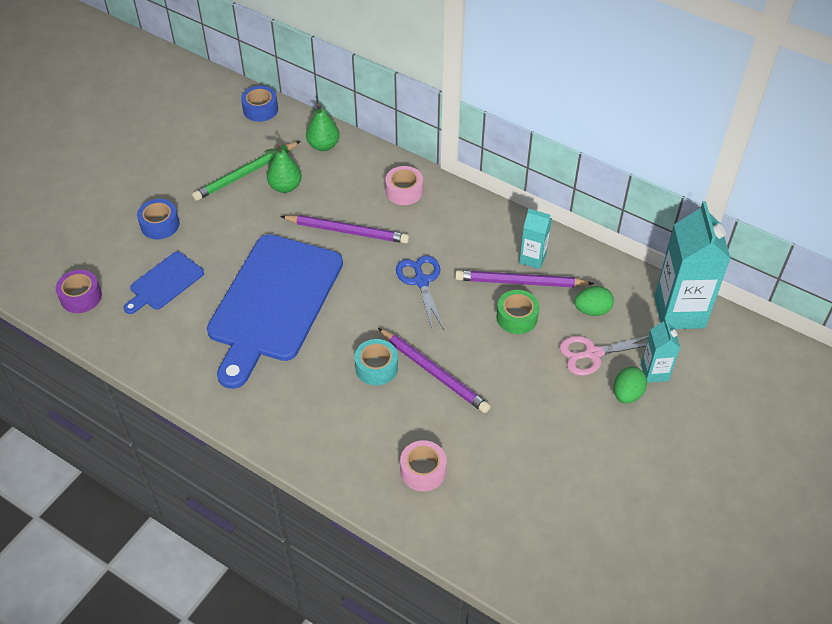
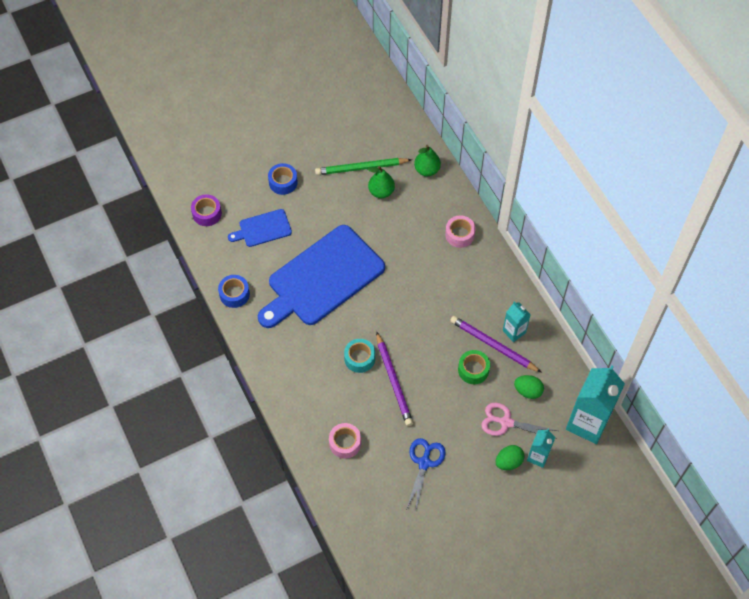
camera: 30 degrees right, 10 degrees up
(260, 109) = (401, 118): blue tape -> blue tape (234, 294)
(347, 231) = (401, 247): purple pencil -> none
(421, 281) = (427, 311): blue scissors -> blue scissors (424, 463)

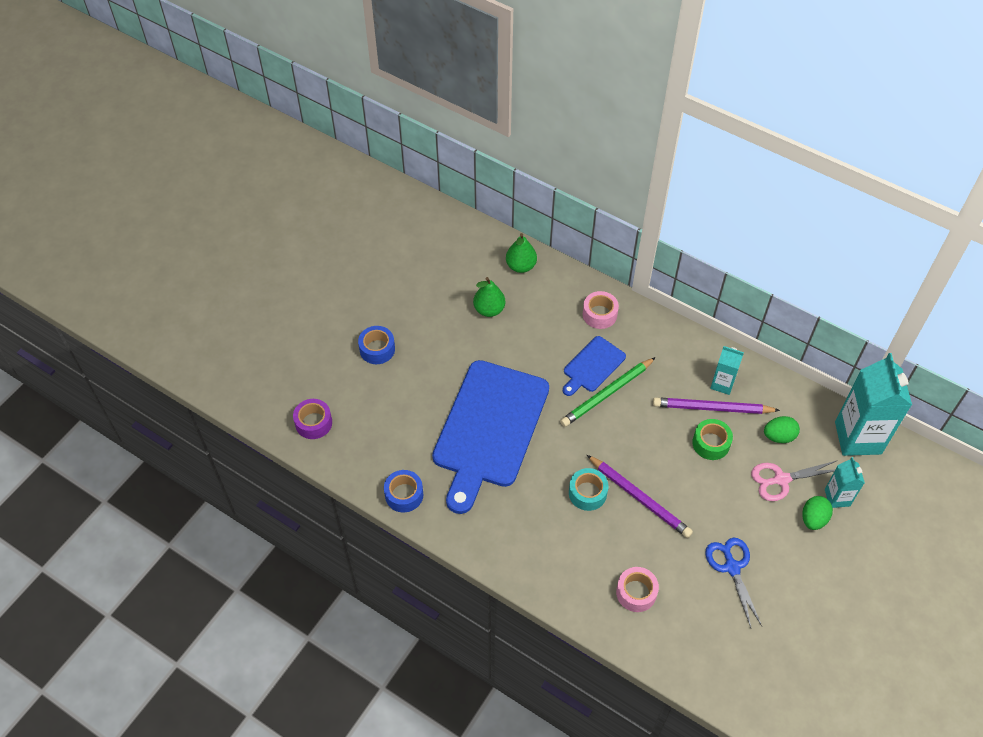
camera: 30 degrees left, 5 degrees down
(263, 229) = (388, 408): blue cutting board -> blue cutting board (592, 366)
(361, 168) = (451, 295): green pencil -> green pencil (607, 394)

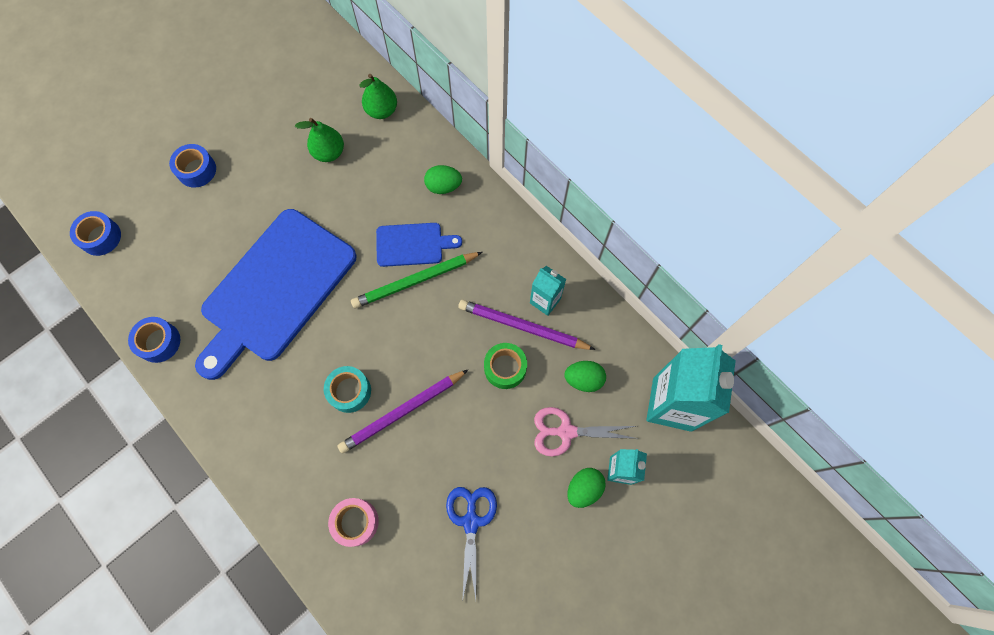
camera: 15 degrees right, 15 degrees up
(313, 423) = (100, 237): purple tape -> blue tape
(592, 366) = (412, 244): blue cutting board -> blue cutting board turned 150 degrees counterclockwise
(599, 314) = (443, 186): pink tape -> green egg
(639, 498) = (402, 412): purple pencil -> purple pencil turned 90 degrees clockwise

